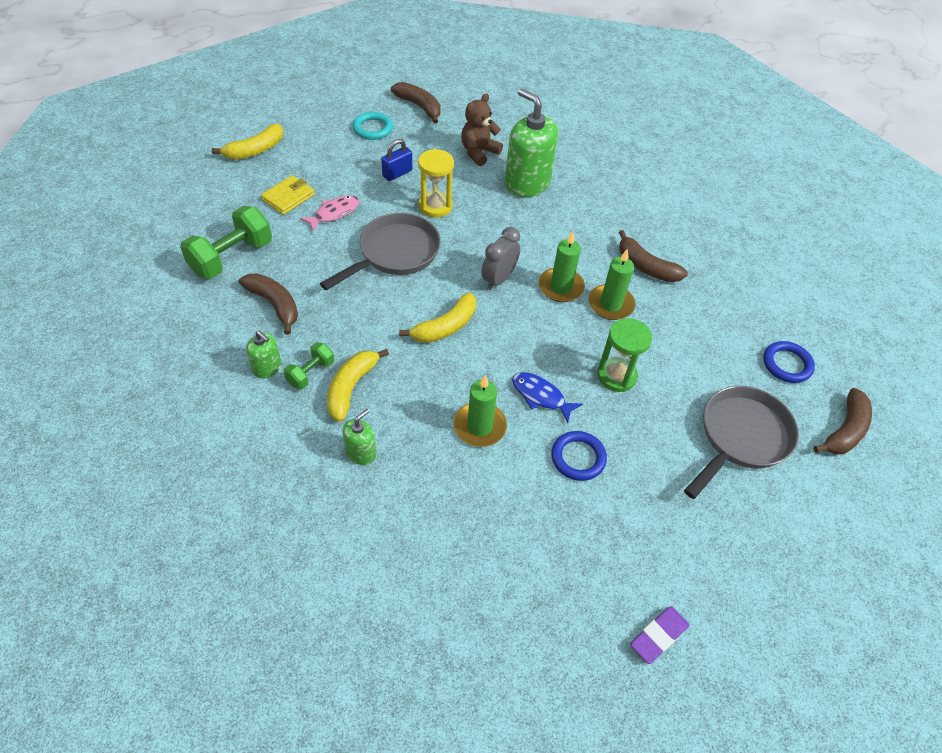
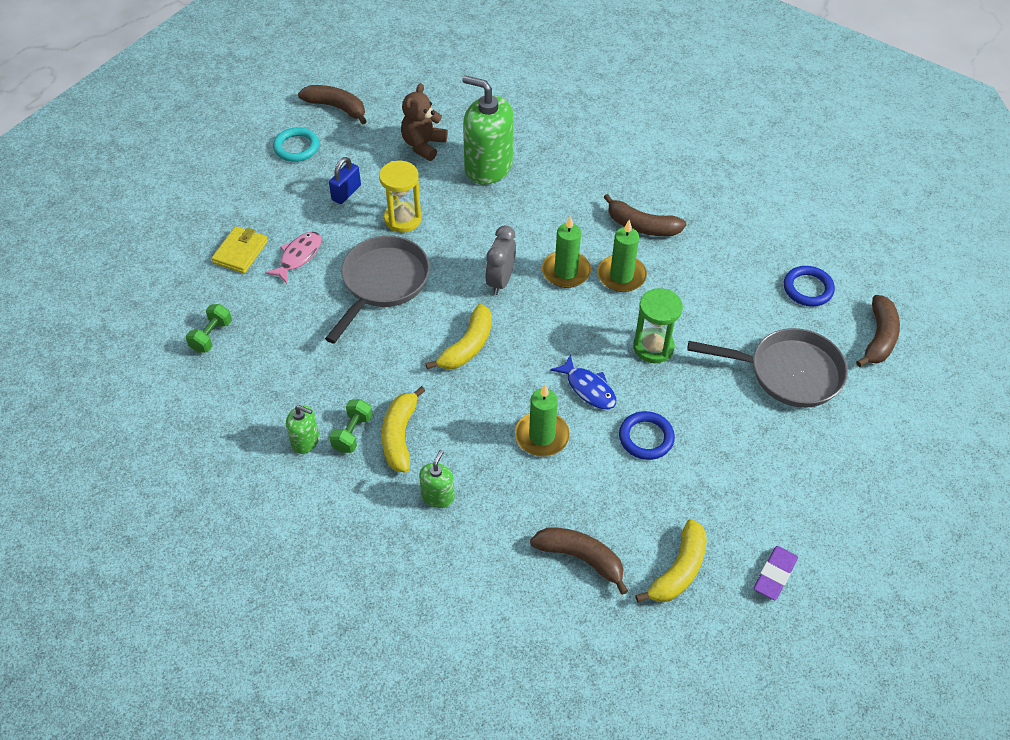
camera: 15 degrees left, 0 degrees up
(232, 257) = (211, 336): green dumbbell -> green dumbbell, size x0.54
(255, 150) = (177, 208): yellow banana -> yellow banana (678, 570)
(274, 305) = (282, 374): brown banana -> brown banana (581, 558)
(540, 396) = (588, 389): blue fish -> blue fish turned 150 degrees counterclockwise
(741, 437) = (788, 373): grey pan -> grey pan turned 75 degrees clockwise

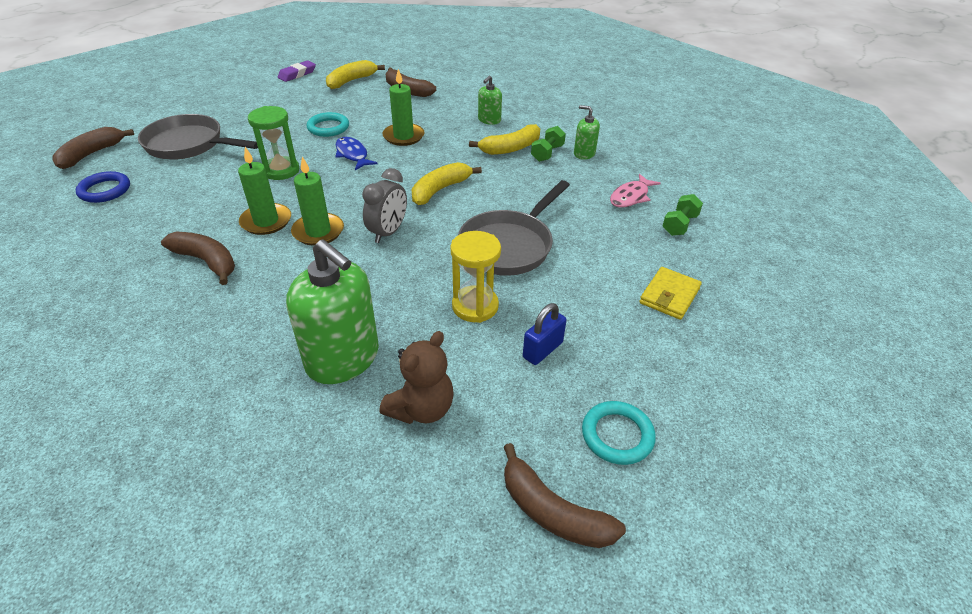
camera: 170 degrees left, 10 degrees down
(298, 256) = (600, 282): pink fish -> pink fish (630, 197)
(400, 436) = (510, 148): yellow banana -> yellow banana turned 45 degrees clockwise
(646, 438) = (328, 127): blue ring -> turquoise ring

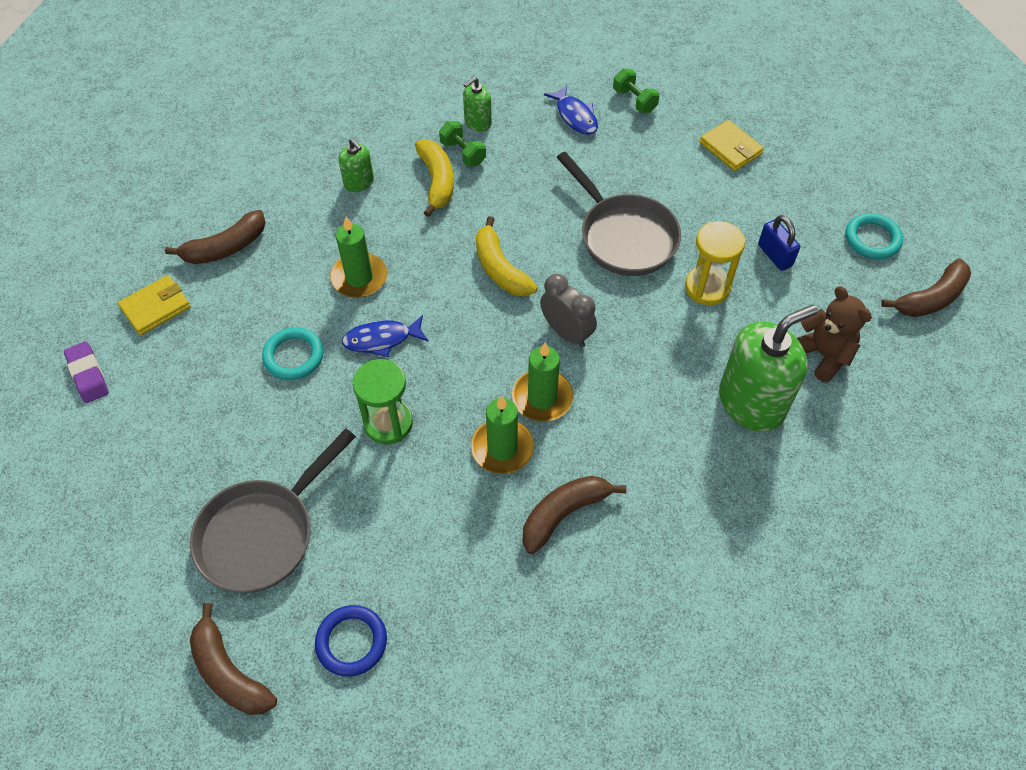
camera: 70 degrees left, 15 degrees up
(351, 81) = (156, 307): yellow banana -> yellow wallet
(630, 197) = (575, 116): pink fish -> blue fish

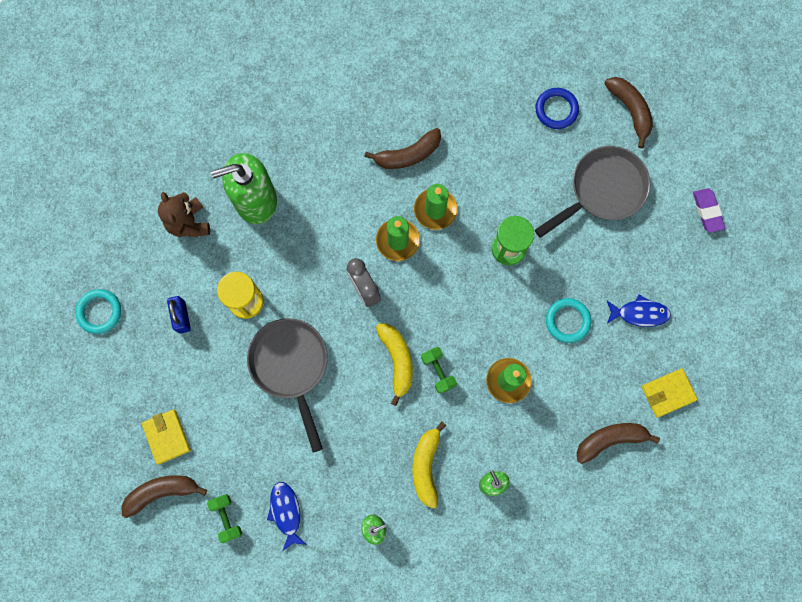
camera: 165 degrees left, 20 degrees up
(88, 375) = (718, 344): purple eraser -> purple eraser (707, 211)
(381, 339) = (501, 319): blue fish -> blue fish (639, 313)
(463, 153) = (396, 493): green dumbbell -> green dumbbell (438, 371)
(930, 298) = (86, 248): brown banana -> brown banana (162, 492)

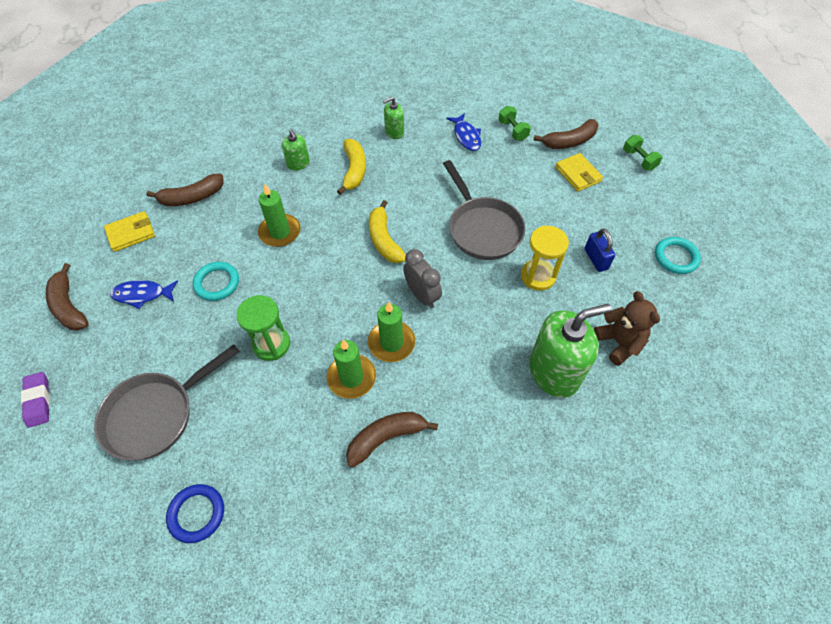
camera: 175 degrees right, 20 degrees down
(438, 371) = (345, 234): green dumbbell -> green dumbbell (639, 160)
(630, 110) = (99, 521): brown banana -> brown banana (69, 306)

